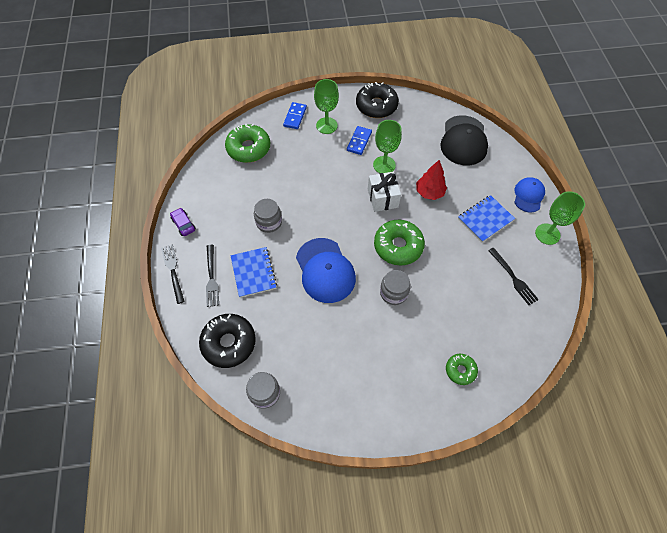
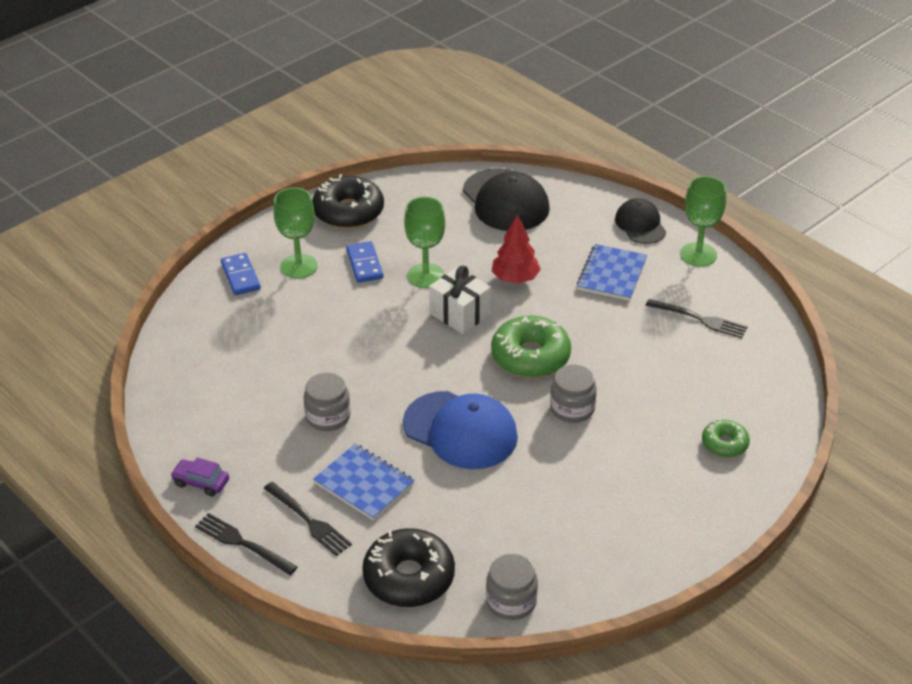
camera: 35 degrees left, 20 degrees down
(248, 148) = (208, 346): green donut -> none
(528, 195) = (640, 224): blue cap -> black cap

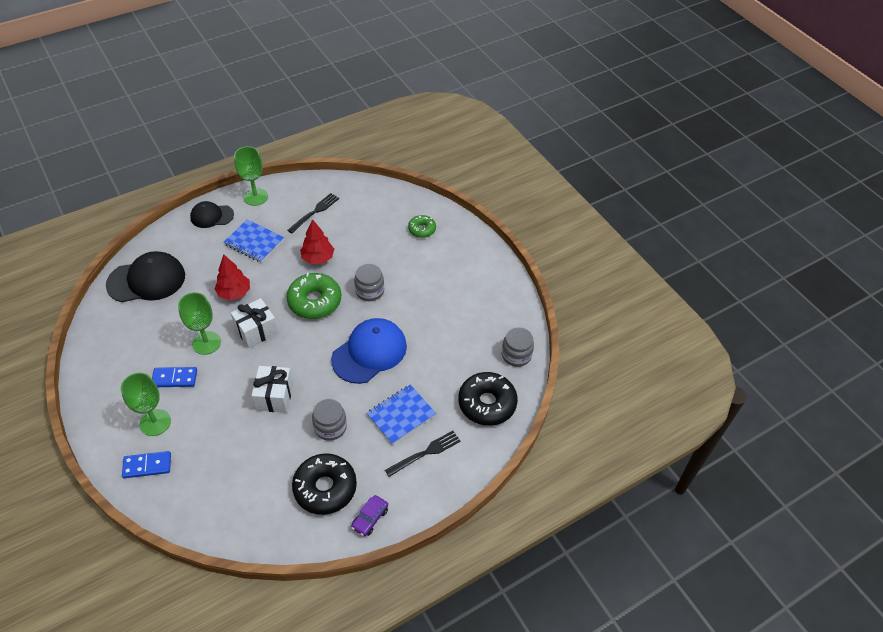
camera: 80 degrees left, 10 degrees up
(242, 543) = (435, 497): black fork -> none
(348, 212) = (105, 379): black donut -> black donut (325, 488)
(361, 355) = (274, 396): none -> white gift
(611, 342) = (318, 258): none -> red tree

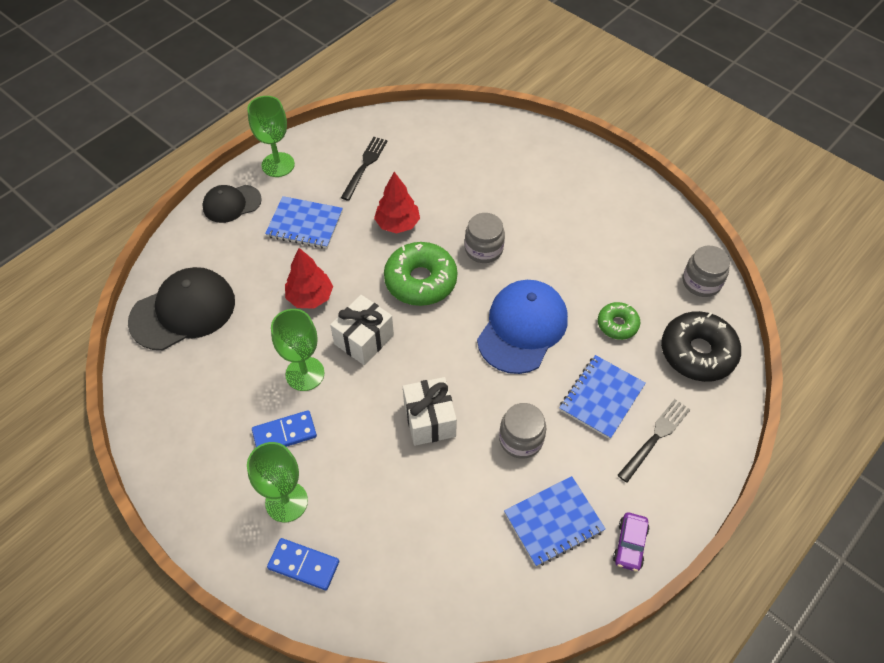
camera: 15 degrees left, 5 degrees up
(147, 465) = (304, 565): blue domino -> blue domino turned 45 degrees clockwise
(325, 488) = (554, 522): black donut -> blue notebook
(422, 229) = (510, 155): green donut -> green donut (617, 324)

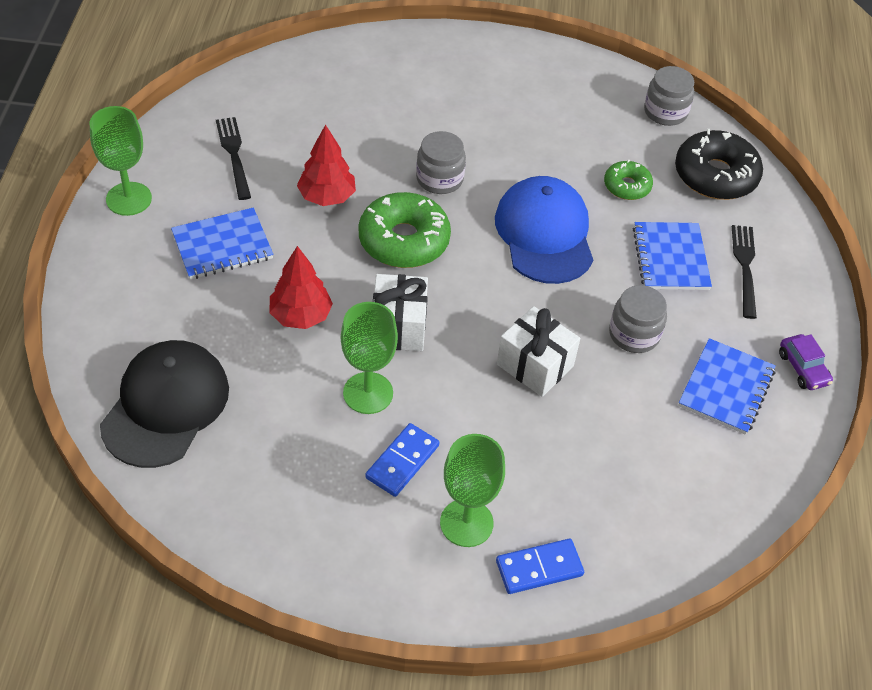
camera: 40 degrees left, 5 degrees down
(232, 204) = (112, 266): black cap -> none

